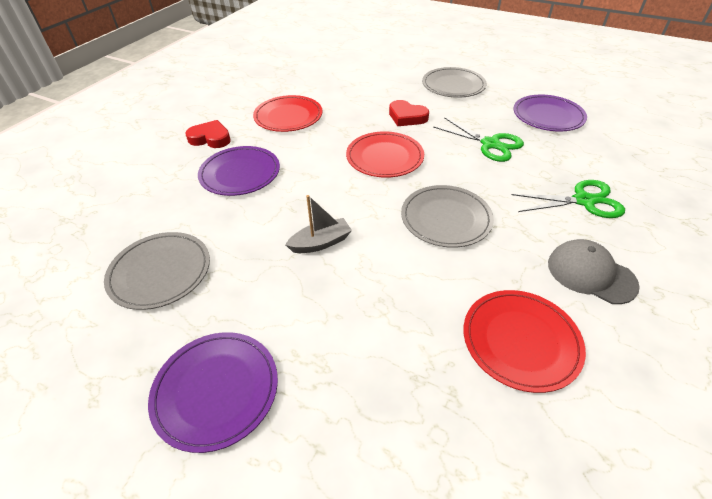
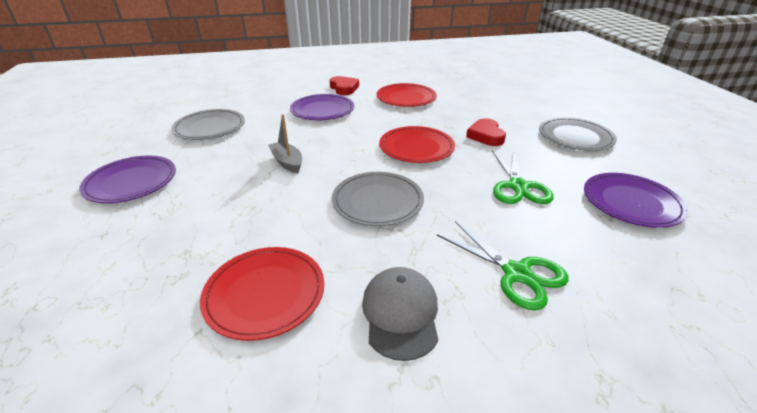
camera: 50 degrees right, 10 degrees down
(321, 243) = (287, 162): grey boat -> grey boat turned 150 degrees counterclockwise

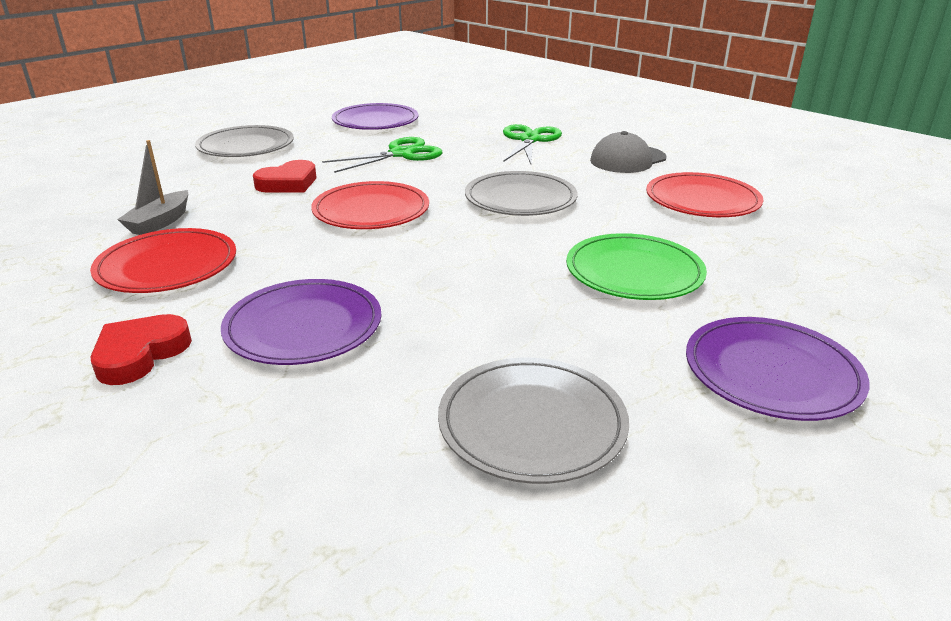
camera: 125 degrees left, 5 degrees down
(240, 193) = (634, 272): none -> green plate
(287, 162) = (526, 275): grey boat -> grey boat (160, 222)

